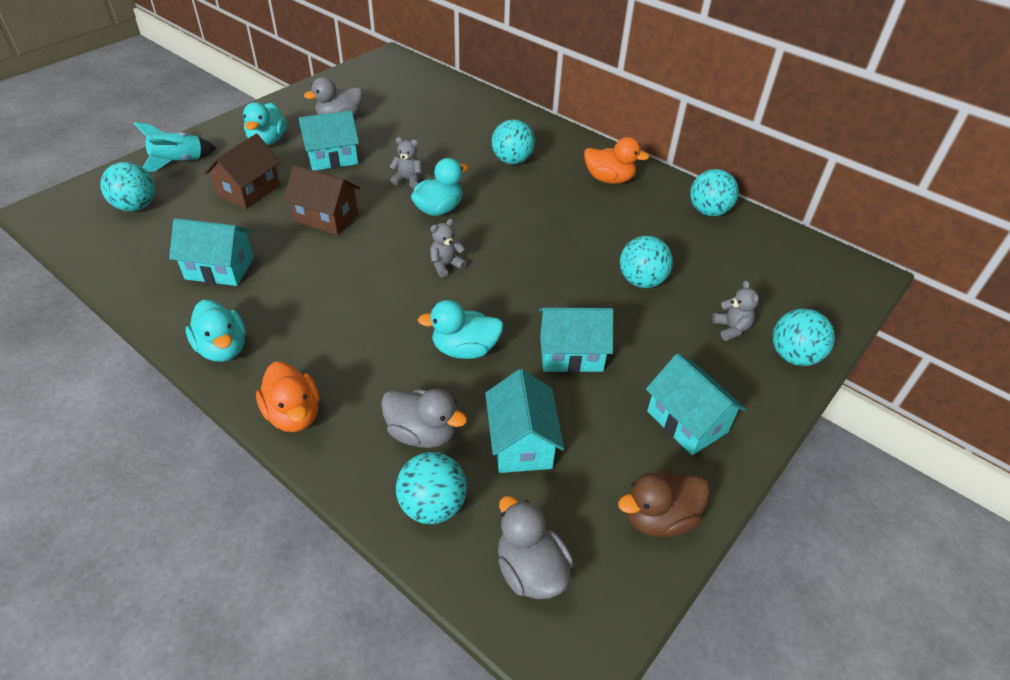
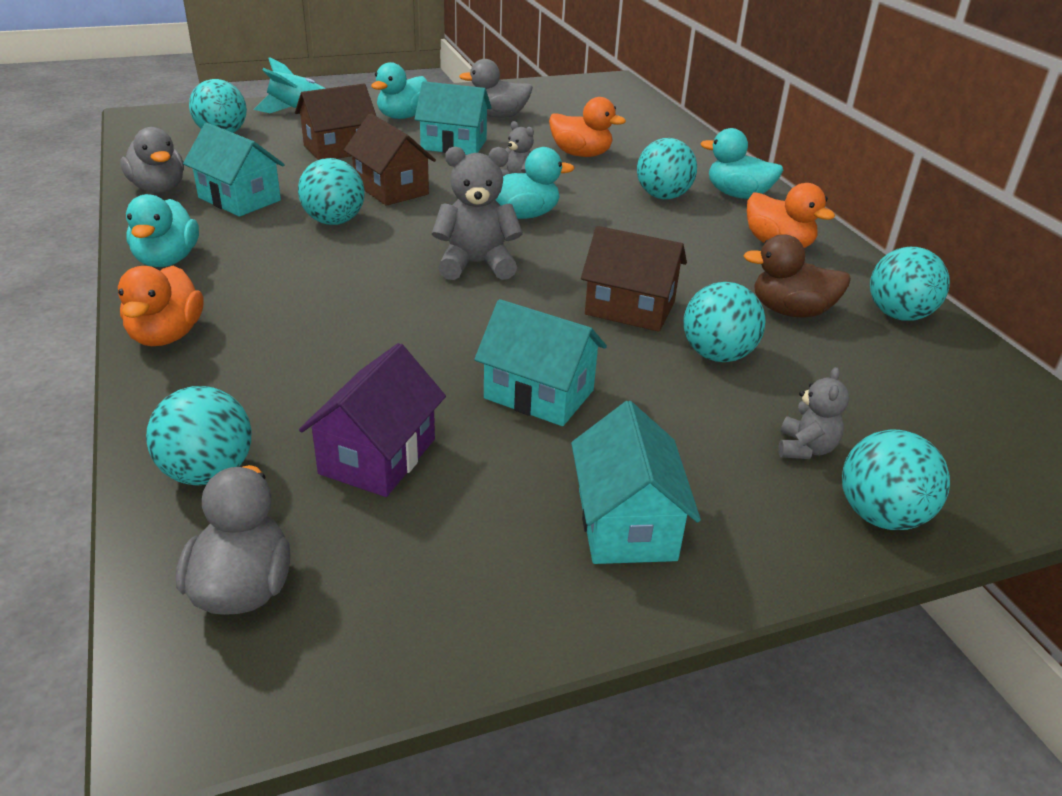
camera: 30 degrees right, 10 degrees down
(313, 264) = (334, 221): none -> turquoise ball
(422, 433) = (275, 402): grey duck -> grey duck (158, 188)
(429, 138) = (581, 154): none -> orange duck
(446, 265) = (476, 264): grey teddy bear -> grey teddy bear, size x1.71
(465, 349) = (412, 345): turquoise duck -> turquoise duck (738, 195)
(521, 443) = (377, 456): turquoise house -> purple house
(567, 265) = (630, 309): none -> brown house
(659, 518) = (469, 613): brown duck -> brown duck (791, 311)

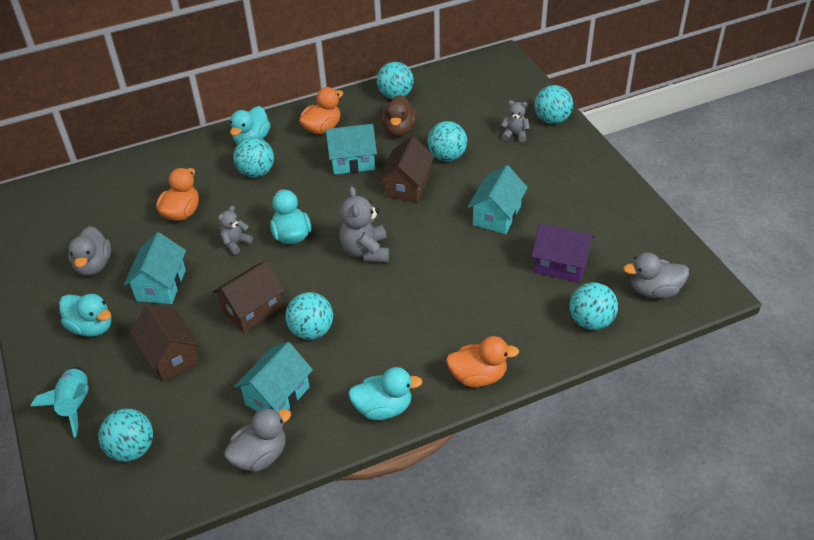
camera: 90 degrees left, 10 degrees up
(626, 524) = (579, 185): turquoise house -> turquoise house (352, 161)

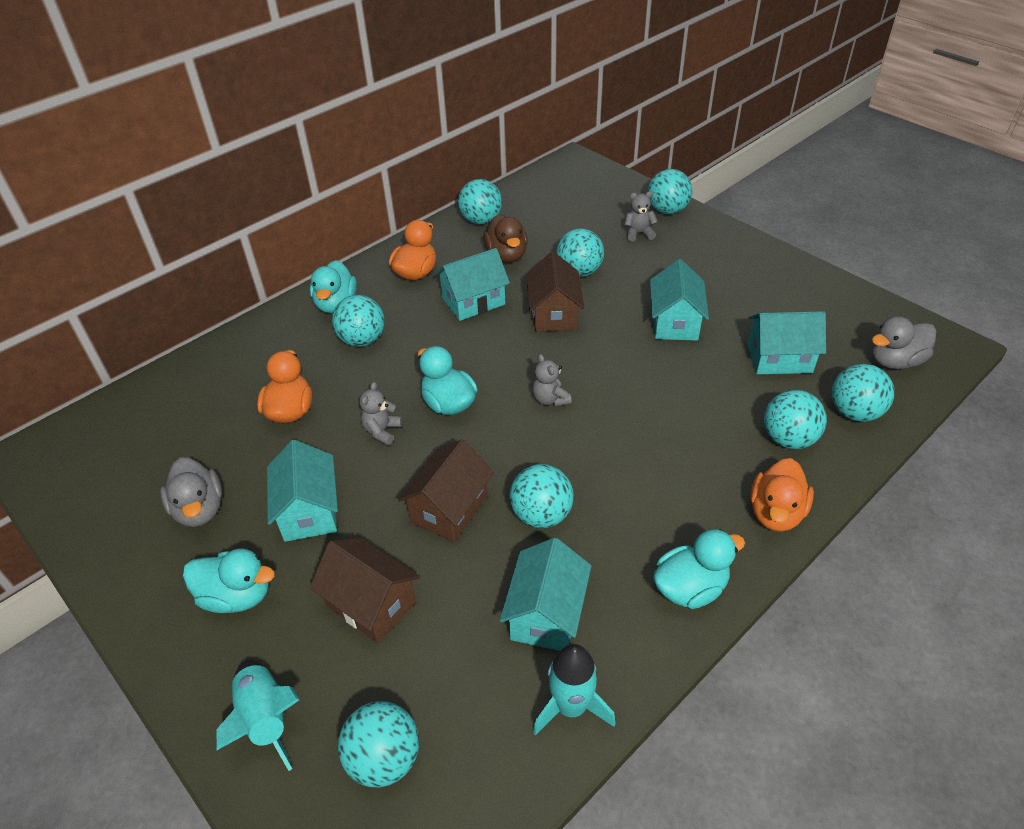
camera: 20 degrees left, 0 degrees up
(260, 456) = (571, 706): grey duck -> turquoise rocket
(365, 251) = (550, 399): grey teddy bear -> grey teddy bear, size x0.58
(478, 376) = (776, 513): orange duck -> orange duck turned 135 degrees clockwise
(524, 327) = (788, 439): none -> turquoise ball
(560, 265) = (779, 359): purple house -> turquoise house

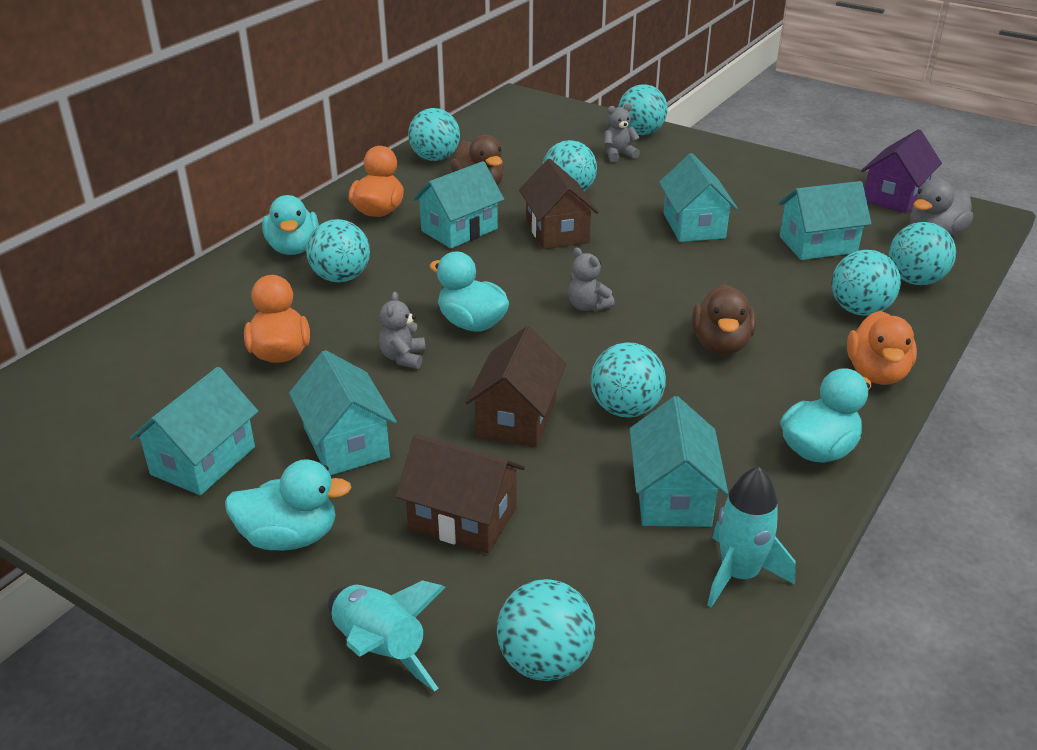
camera: 15 degrees left, 10 degrees down
(199, 509) = (203, 461): grey duck -> turquoise house
(649, 458) = (721, 344): none -> brown duck
(874, 312) = (894, 196): none -> purple house

